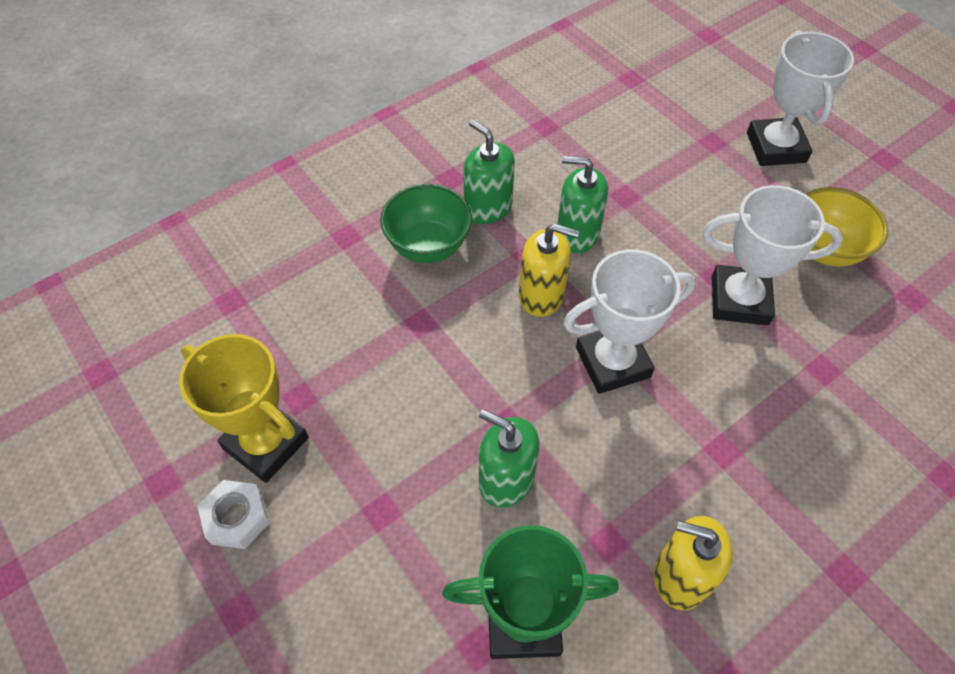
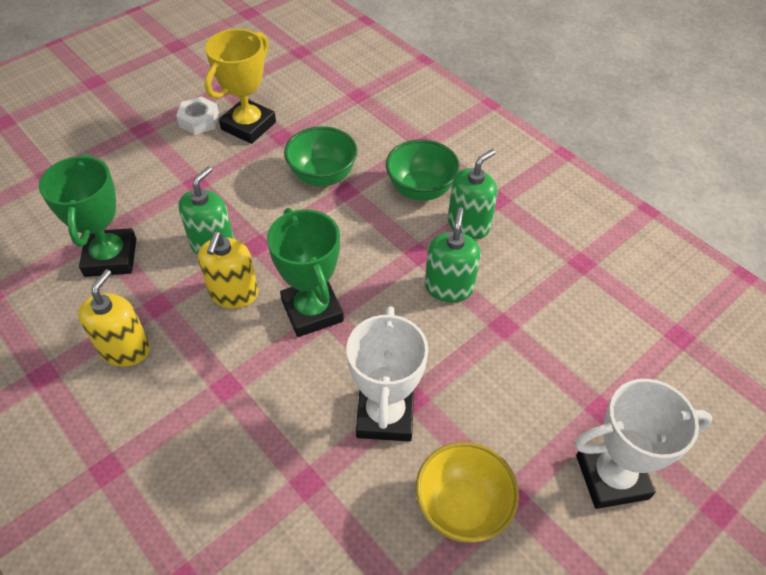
camera: 85 degrees right, 5 degrees down
(390, 348) = (322, 176): none -> green bowl
(541, 295) = (377, 263): yellow soap dispenser -> yellow soap dispenser (233, 293)
(612, 362) = (312, 311): white trophy -> green trophy

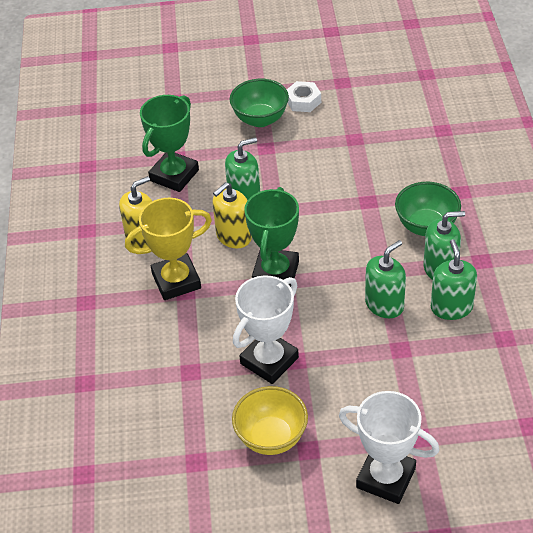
camera: 40 degrees right, 5 degrees down
(248, 126) = (336, 120): yellow trophy -> yellow trophy (176, 281)
(322, 176) = (360, 183): green bowl -> green bowl (260, 119)
(511, 257) = (451, 307): none -> green soap dispenser

